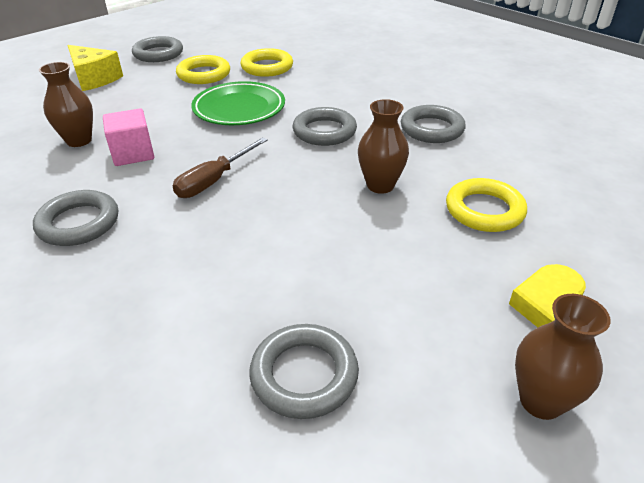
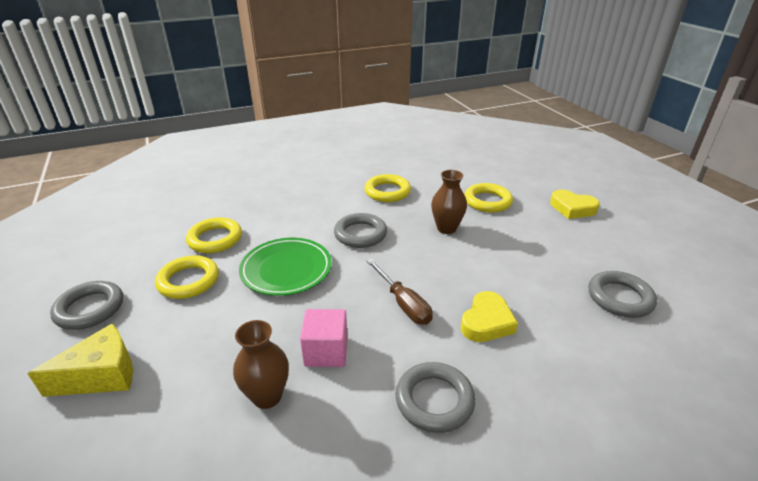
camera: 70 degrees left, 5 degrees down
(202, 242) = (486, 322): none -> yellow heart
(432, 129) = (387, 192): grey ring -> yellow ring
(541, 401) = (632, 231): brown vase -> none

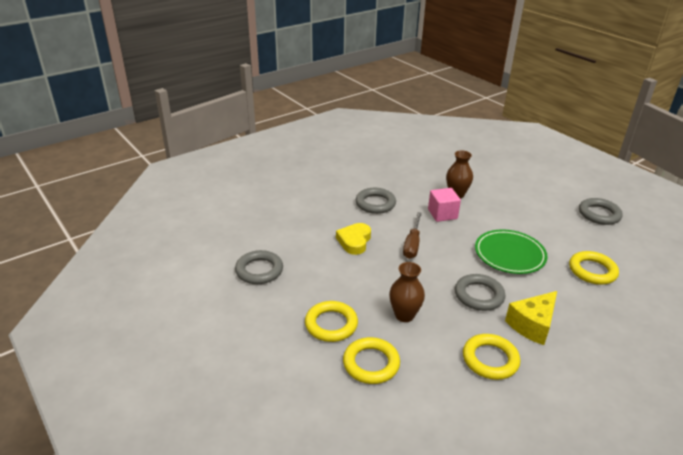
camera: 165 degrees right, 0 degrees up
(102, 375) = (543, 191): yellow cheese -> yellow cheese (532, 325)
(188, 281) = (566, 237): yellow ring -> yellow ring (331, 324)
(403, 303) = (412, 244): brown screwdriver -> brown screwdriver turned 120 degrees counterclockwise
(572, 208) = (273, 369): yellow heart -> none

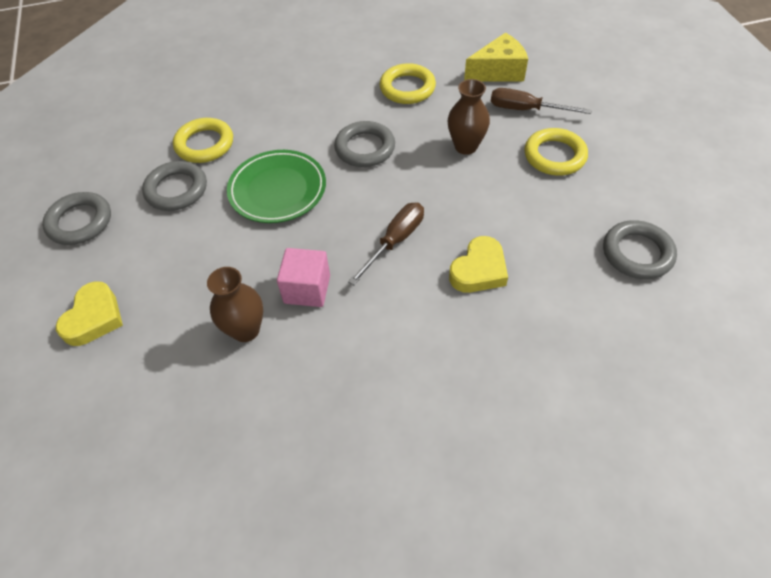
camera: 155 degrees left, 20 degrees up
(371, 363) = (525, 109): yellow ring -> brown screwdriver
(375, 203) = (404, 349): grey ring -> grey ring (176, 190)
(531, 184) = (94, 318): none -> yellow heart
(532, 325) = (337, 106): yellow cheese -> yellow cheese (498, 71)

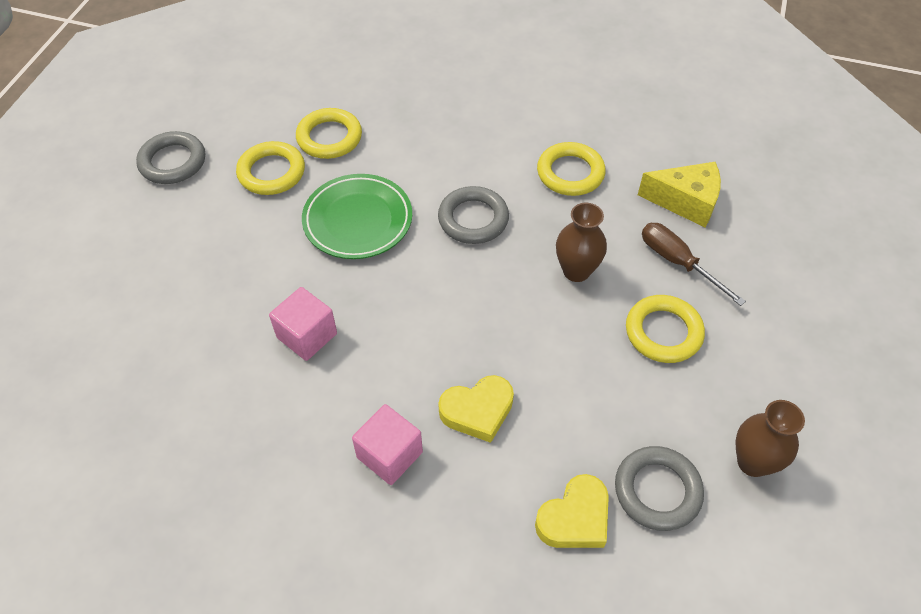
camera: 30 degrees right, 0 degrees up
(94, 318) = (121, 260): yellow heart -> yellow heart (575, 518)
(176, 190) = (271, 172): grey ring -> yellow ring
(246, 330) = (227, 344): brown vase -> brown vase (753, 462)
(395, 241) = (423, 334): brown screwdriver -> none
(443, 335) = (389, 455): none -> pink cube

